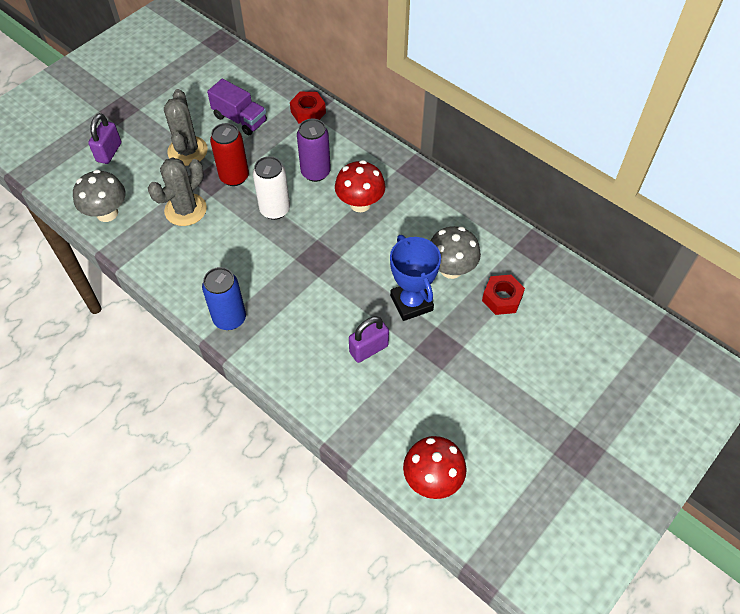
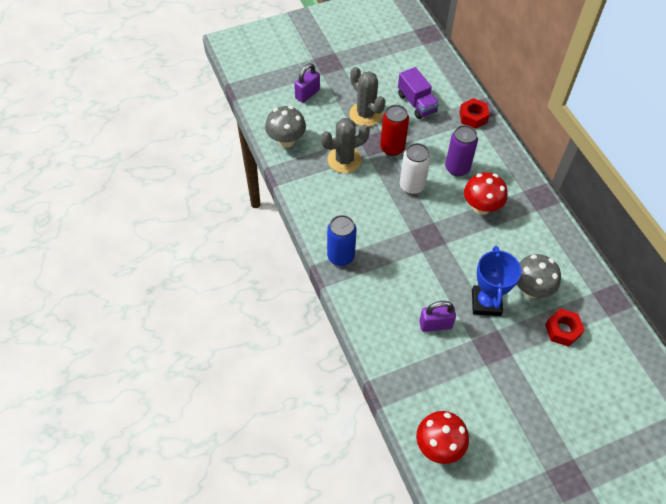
camera: 25 degrees right, 0 degrees up
(187, 151) = (365, 114): grey cactus -> grey cactus turned 60 degrees counterclockwise

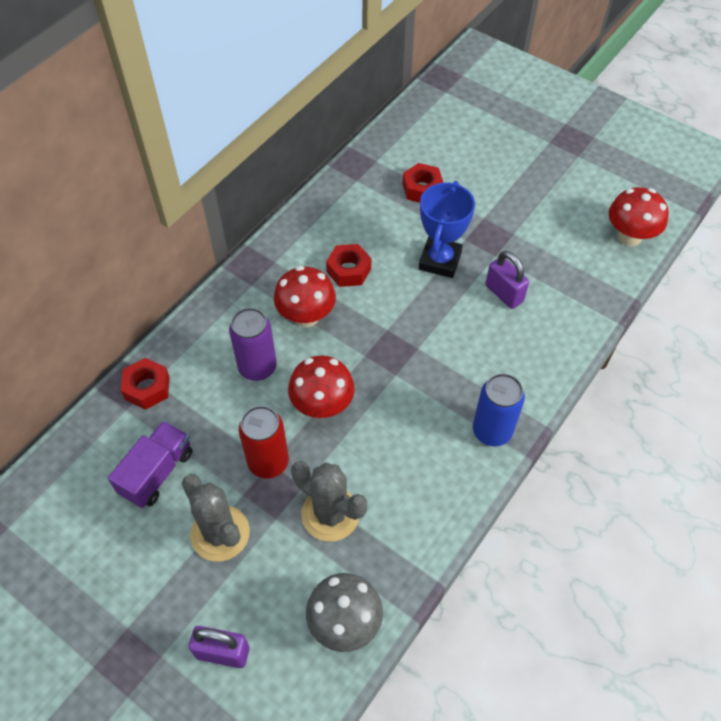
camera: 120 degrees left, 0 degrees up
(365, 114) = (220, 533): grey cactus -> grey cactus turned 60 degrees counterclockwise
(412, 186) = (322, 405): white can -> red mushroom
(486, 303) = (440, 261): blue trophy -> blue trophy turned 45 degrees counterclockwise
(507, 246) = (349, 270): none -> red nut
(531, 289) = (391, 229): grey mushroom -> none

